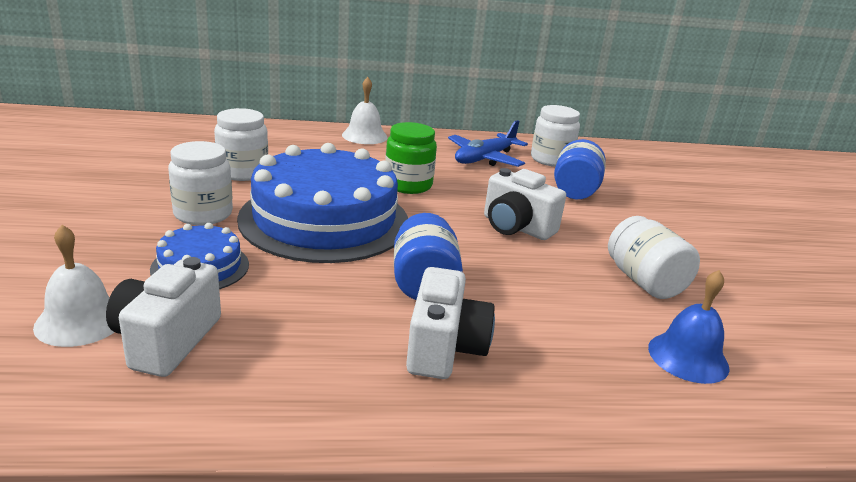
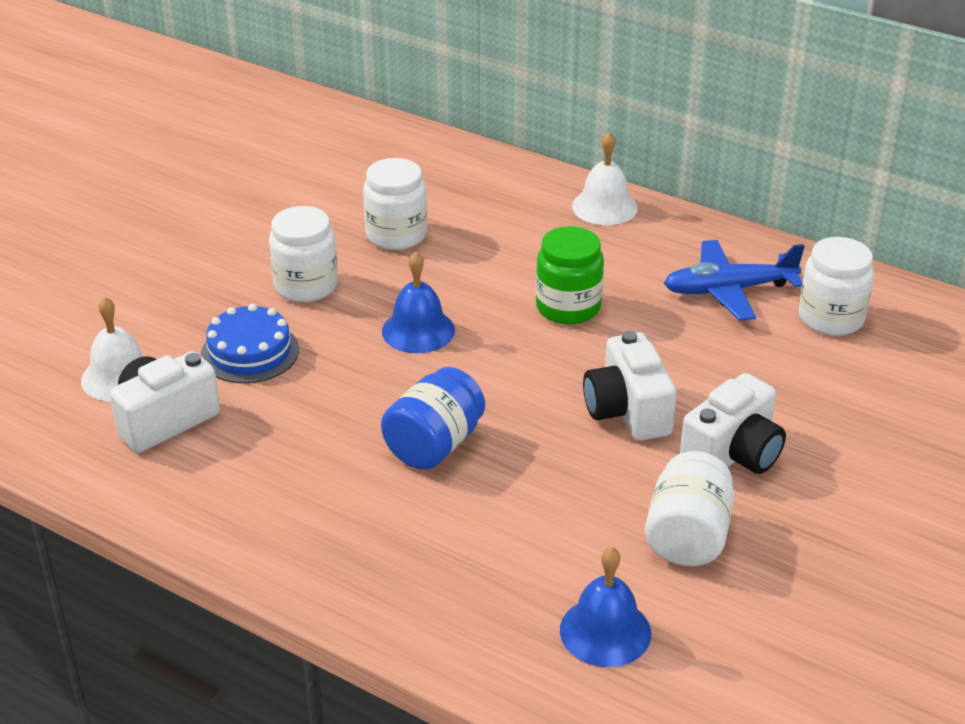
camera: 40 degrees right, 10 degrees up
(324, 219) = (418, 330): blue cake -> blue bell
(444, 348) = (374, 519): white camera -> white camera (733, 455)
(575, 191) = (789, 382): blue jar -> none

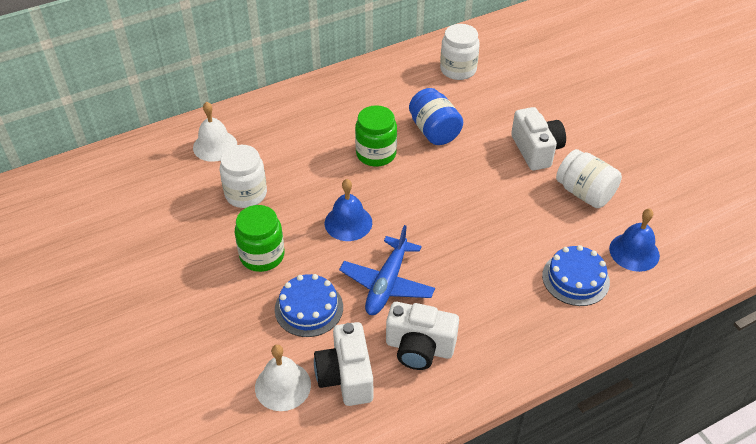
camera: 60 degrees left, 10 degrees up
(306, 286) = (262, 255): white jar -> green jar
(434, 445) = (455, 257): blue jar -> blue jar (434, 131)
(491, 579) = (575, 279): none -> blue cake
(604, 207) = (297, 99): white bell -> white bell (215, 146)
(627, 411) = (479, 171): white camera -> white camera (419, 348)
(728, 290) = (409, 91): blue plane -> blue plane (387, 284)

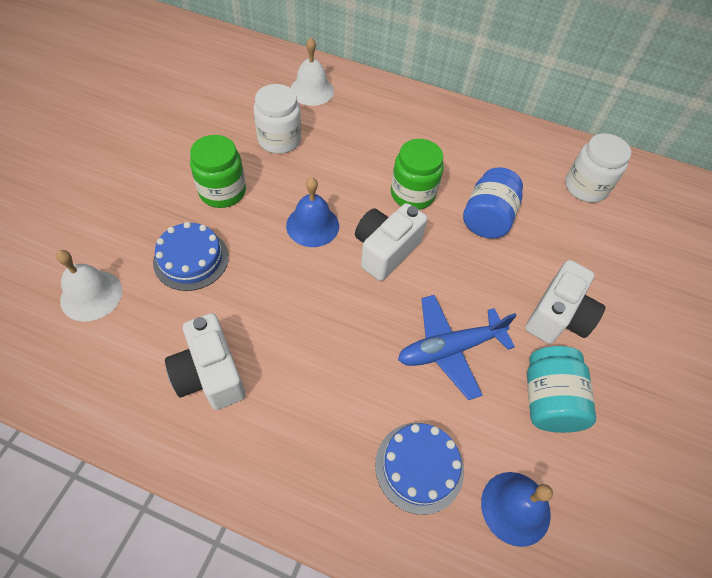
camera: 45 degrees right, 10 degrees up
(346, 376) = (134, 335): white camera -> white camera (385, 250)
(387, 284) = (266, 299): blue plane -> blue plane (449, 349)
(584, 193) = (548, 400): white jar -> turquoise jar

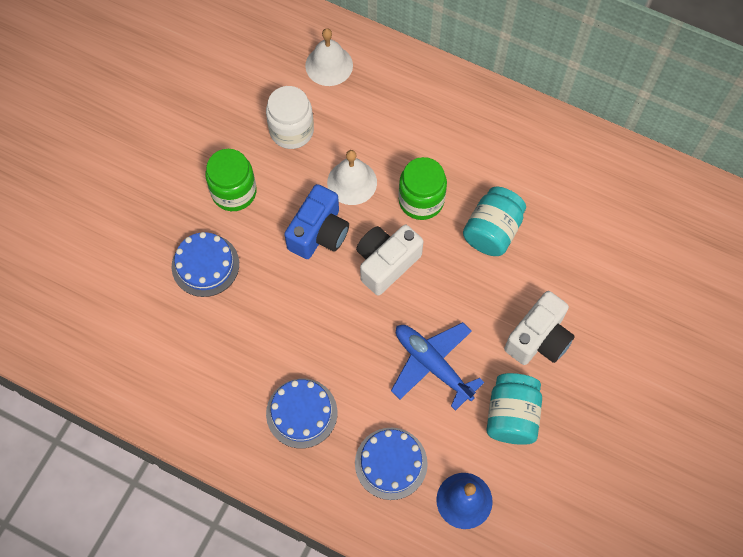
camera: 10 degrees right, 10 degrees up
(91, 295) = (120, 297): white bell -> white bell (352, 182)
(210, 374) = (223, 375): white camera -> none
(305, 412) = (301, 413): none -> blue cake
(312, 225) = (319, 233): blue bell -> blue camera
(449, 349) = (432, 364): blue plane -> blue plane turned 60 degrees clockwise
(487, 218) = (492, 231): blue jar -> turquoise jar
(585, 187) = (603, 198): white jar -> none

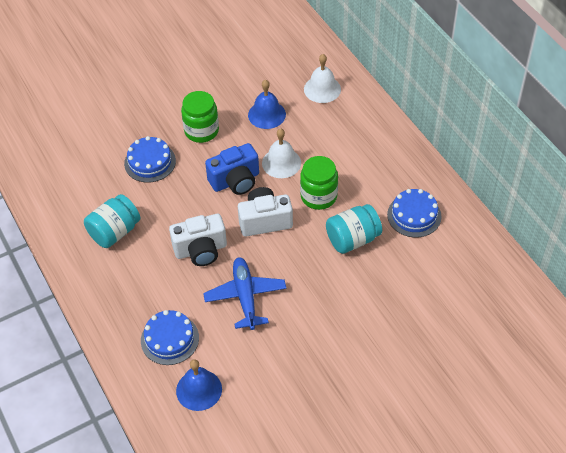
camera: 35 degrees right, 15 degrees down
(291, 131) = (267, 114): white jar -> blue bell
(301, 413) = (138, 277): blue cake -> blue cake (414, 215)
(511, 415) = (273, 357): turquoise jar -> turquoise jar (114, 232)
(538, 339) = (331, 321): white camera -> white camera (201, 250)

